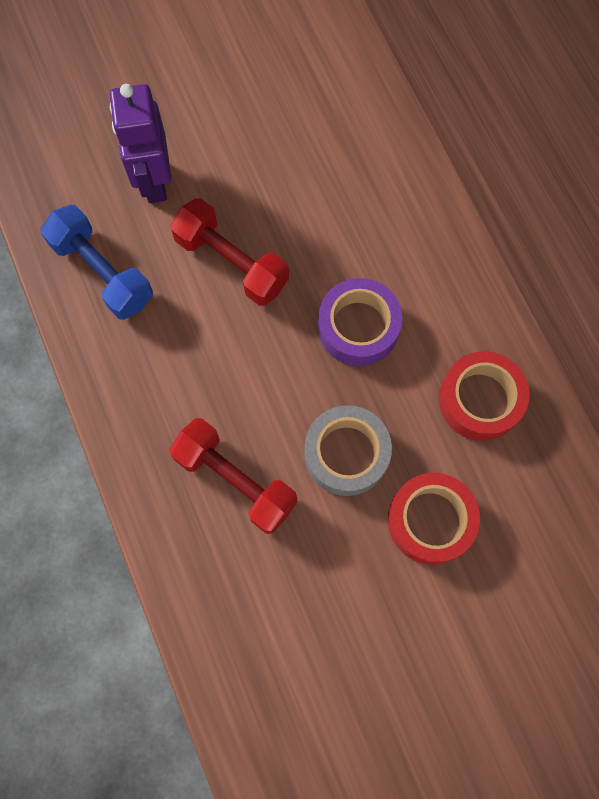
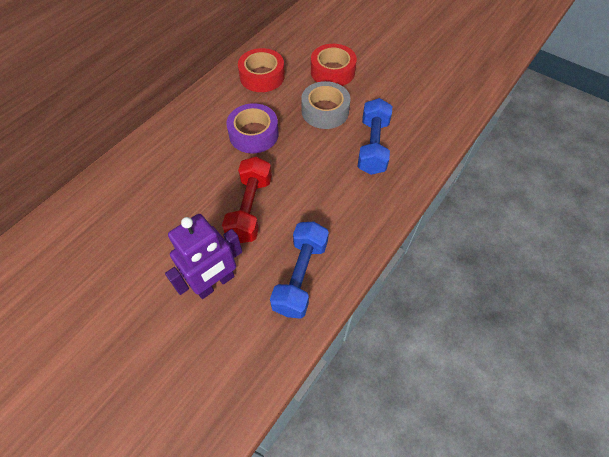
camera: 120 degrees left, 15 degrees down
(235, 480) = (373, 146): red dumbbell -> blue dumbbell

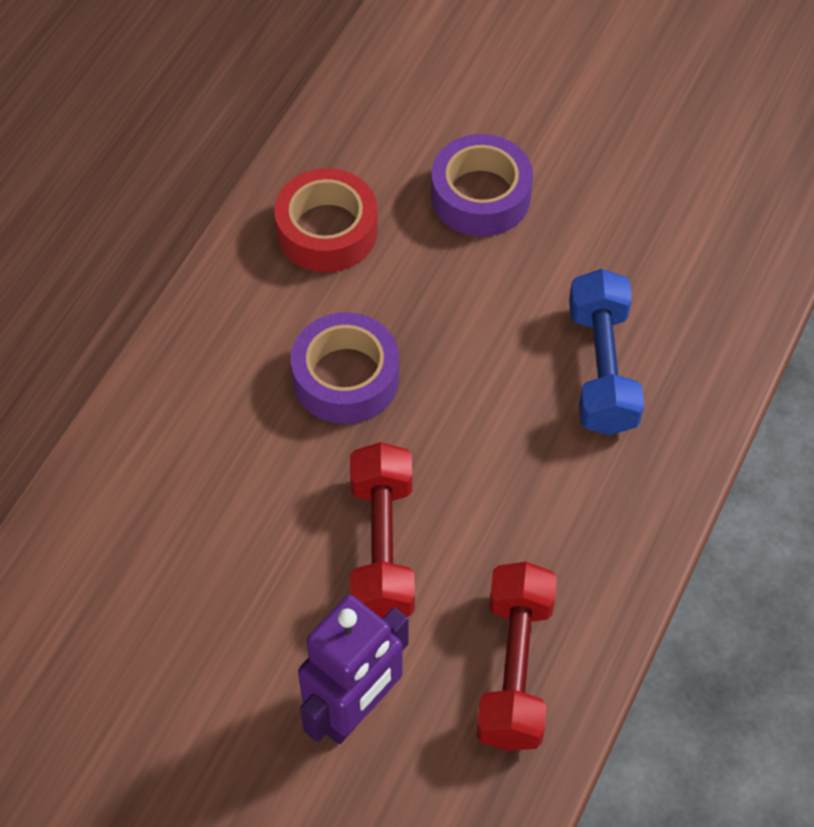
camera: 10 degrees left, 0 degrees up
(300, 276) = (515, 669): blue dumbbell -> red dumbbell
(325, 111) = (485, 299): grey tape -> none
(332, 71) = (480, 196): red tape -> purple tape

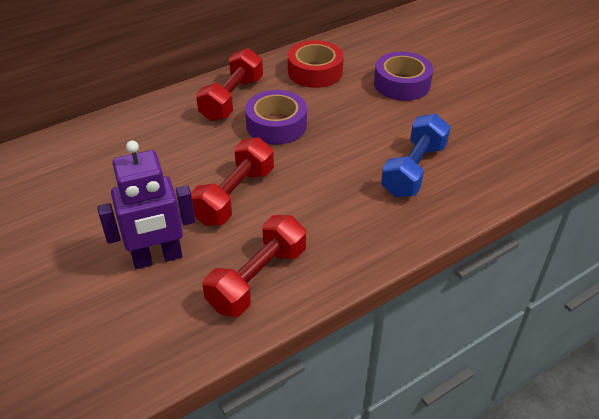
camera: 30 degrees right, 15 degrees down
(235, 356) = (232, 99): none -> red dumbbell

